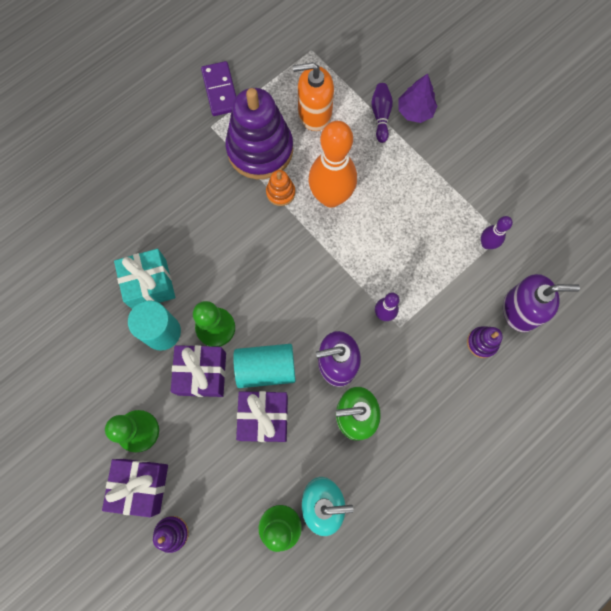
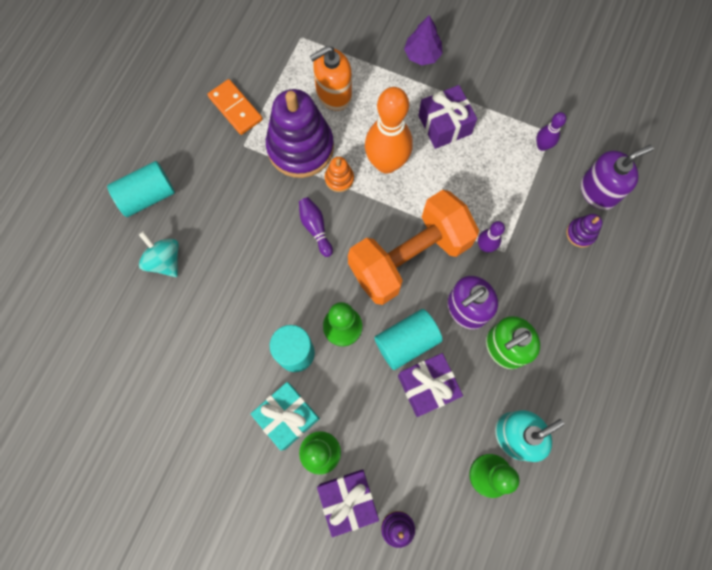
camera: 25 degrees left, 0 degrees up
(91, 198) = (165, 260): none -> turquoise spinning top
(105, 135) = (147, 196): none -> turquoise cylinder
(149, 284) = (261, 315): turquoise gift -> turquoise gift (287, 417)
(202, 373) = (351, 373): purple gift -> purple gift (444, 125)
(220, 90) = (235, 108): purple domino -> orange domino
(308, 292) = (409, 257): none -> orange dumbbell
(380, 115) = (394, 71): purple bowling pin -> purple bowling pin (315, 228)

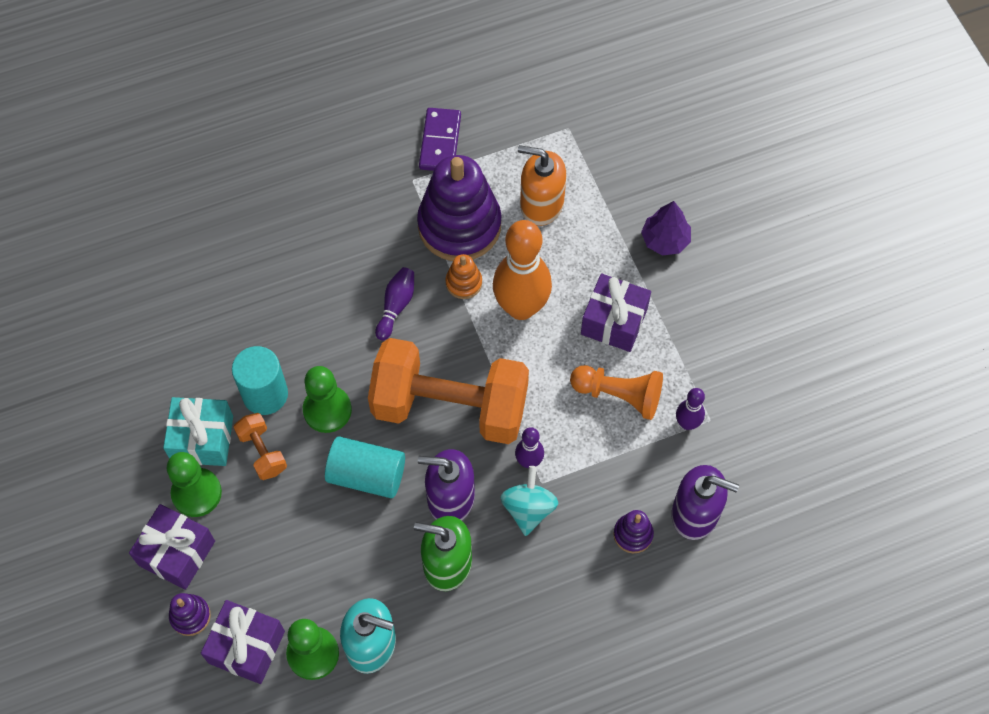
camera: 45 degrees right, 10 degrees down
(147, 196) = (286, 152): turquoise cylinder -> none
(165, 260) = (243, 218): turquoise spinning top -> turquoise spinning top (528, 509)
(235, 108) = (440, 142): orange domino -> purple domino
(332, 389) = (262, 452): none -> orange dumbbell
(427, 386) = (342, 529): purple gift -> purple gift (246, 647)
(491, 163) = (619, 395): none -> orange pawn

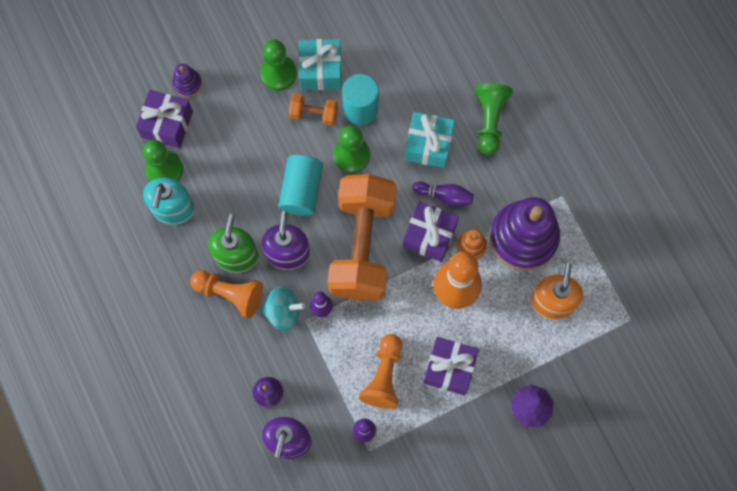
camera: 85 degrees right, 10 degrees up
(177, 553) = (232, 67): purple gift -> purple gift (429, 236)
(262, 452) = (314, 114): orange dumbbell -> orange dumbbell turned 45 degrees clockwise
(305, 246) = (490, 120): none -> green pawn
(326, 318) = (428, 145): none -> turquoise gift
(440, 142) = (601, 214): purple domino -> none
(498, 575) = (230, 294): none -> orange pawn

